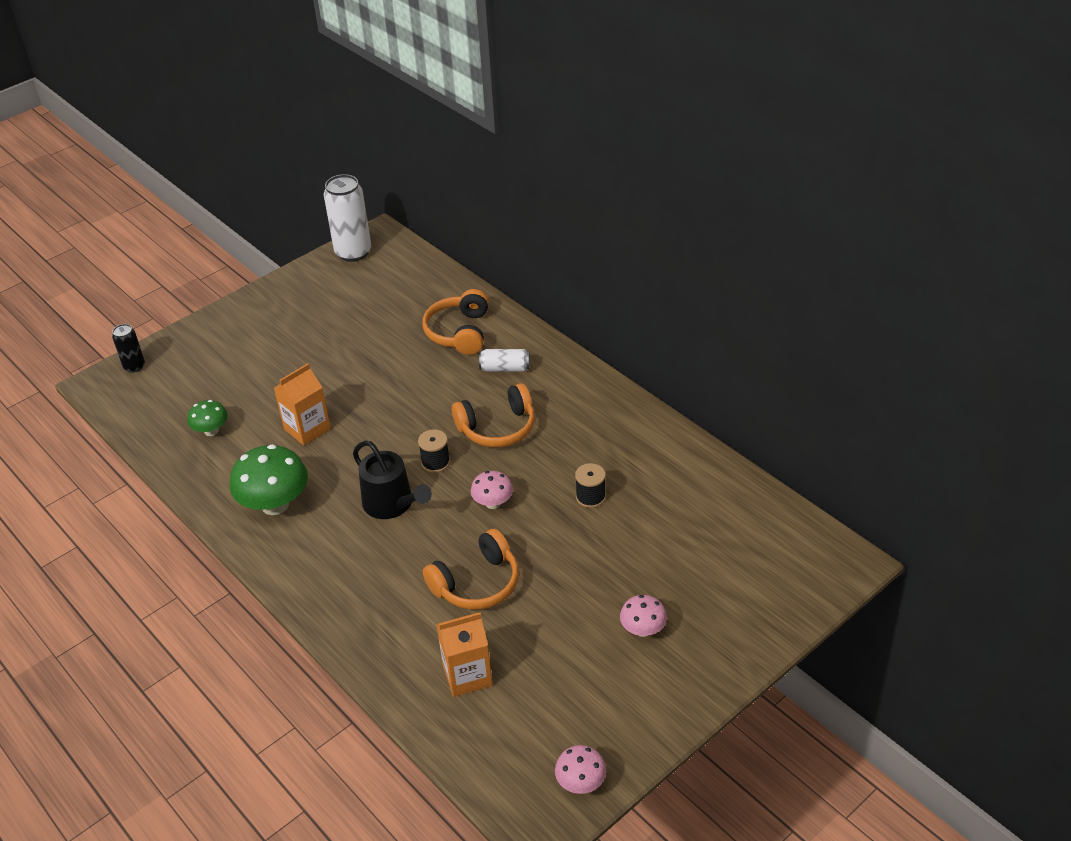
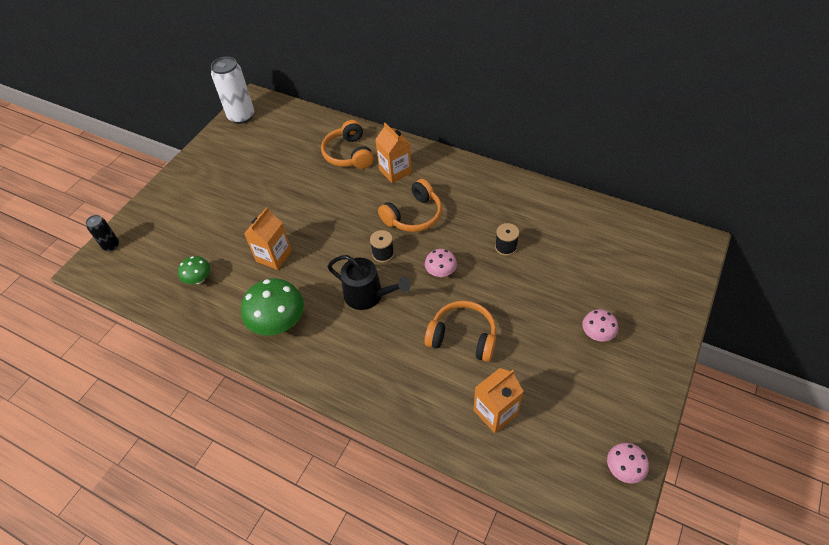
camera: 20 degrees left, 10 degrees up
(477, 583) = (463, 337): orange headphones -> orange headphones turned 105 degrees counterclockwise
(505, 368) = (395, 171): white can -> orange carton

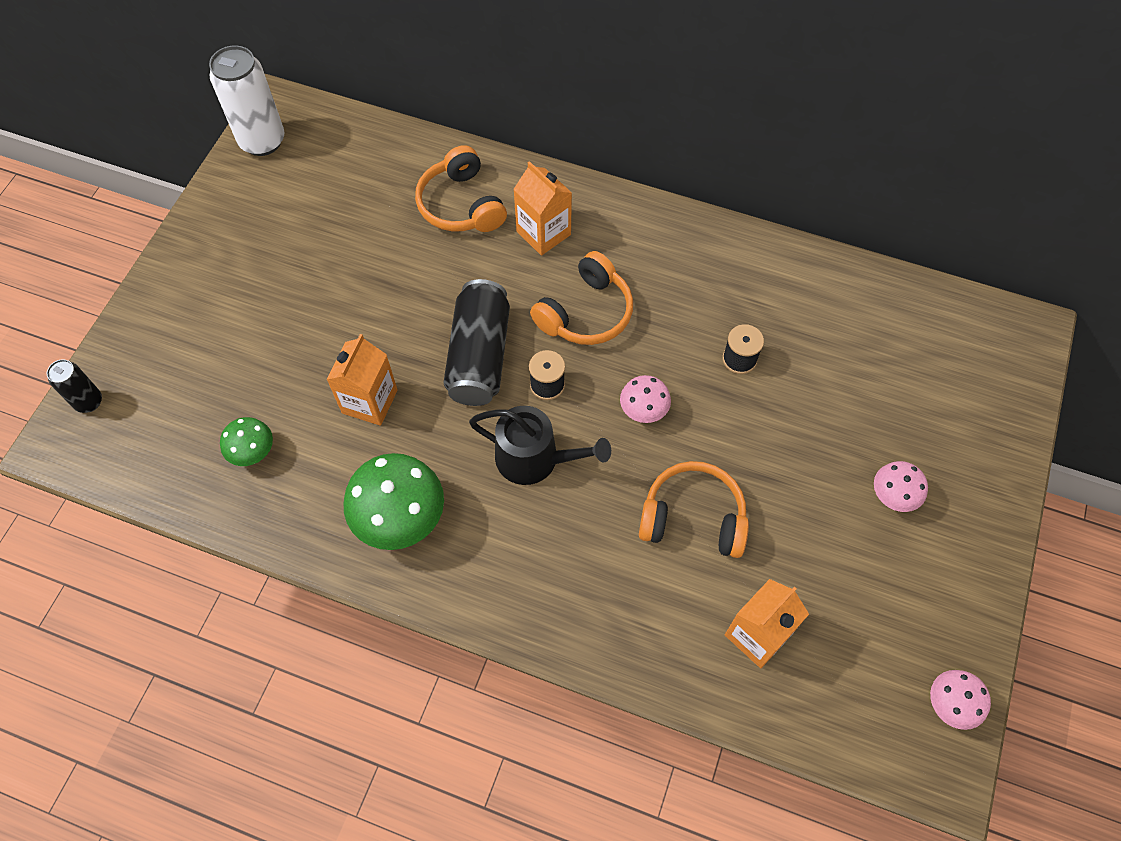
camera: 10 degrees left, 10 degrees up
(344, 235) = (479, 356): none -> black can

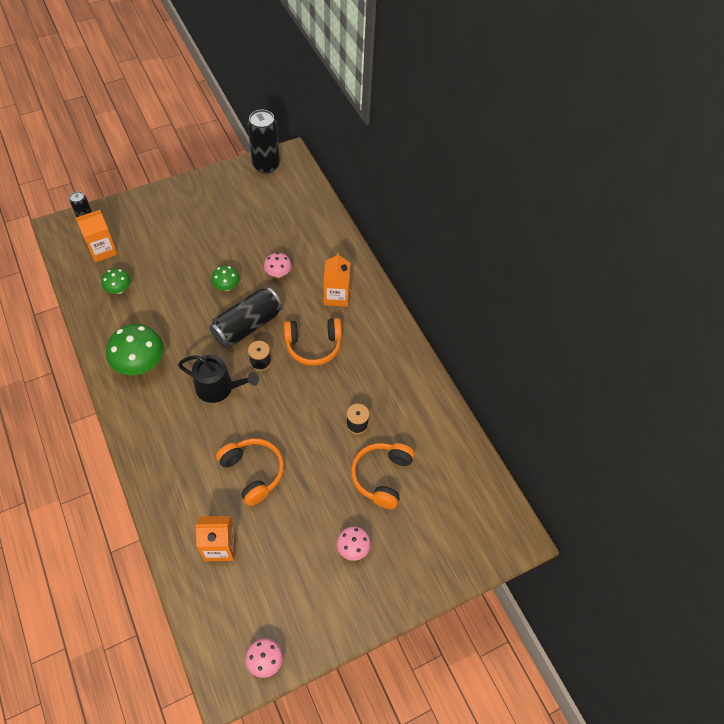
camera: 40 degrees right, 5 degrees down
(262, 141) = (266, 165): white can -> black can
(369, 401) = (183, 307): orange carton -> orange carton (102, 250)
(395, 330) = (227, 286): none -> green mushroom
(461, 205) = (315, 255): orange headphones -> orange headphones (382, 477)
(534, 459) = (219, 388): black watering can -> black watering can turned 45 degrees counterclockwise
(643, 410) = (287, 408): pink mushroom -> pink mushroom (278, 273)

